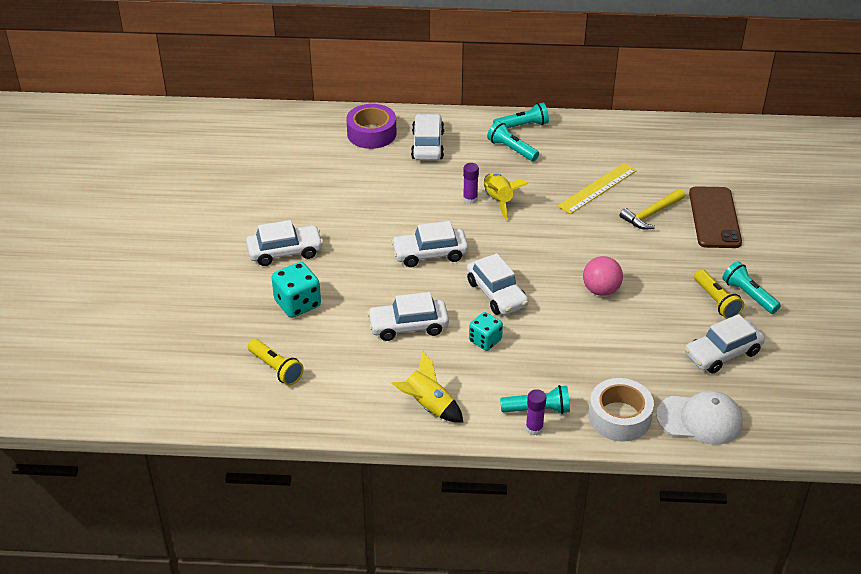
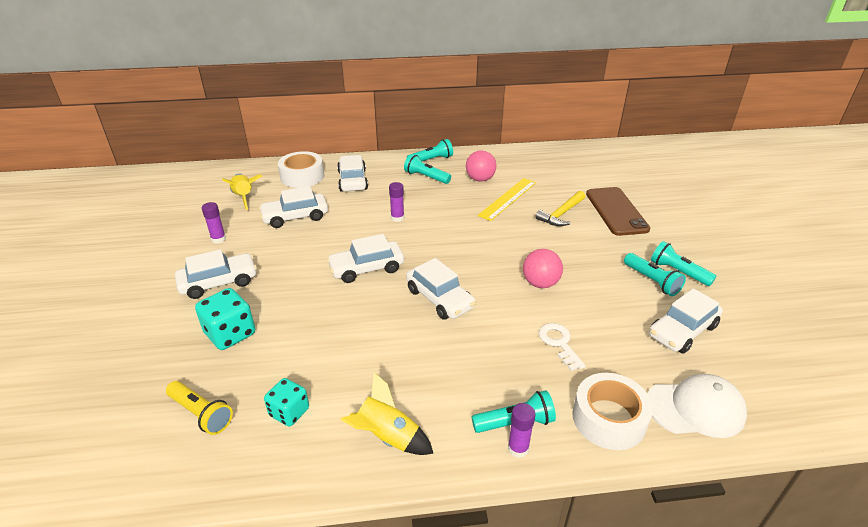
camera: 10 degrees left, 5 degrees down
(282, 204) = (218, 239): none -> purple glue stick
(371, 133) = (302, 176): purple tape -> white tape
(408, 326) = (353, 343): white car -> white car (295, 217)
(485, 340) = (438, 348): turquoise dice -> turquoise dice (289, 412)
(498, 200) = (423, 216): yellow rocket -> yellow rocket (244, 197)
(573, 159) = (480, 179): none -> pink ball
(599, 350) = (559, 343): none -> white key
(716, 301) = (652, 281): yellow flashlight -> turquoise flashlight

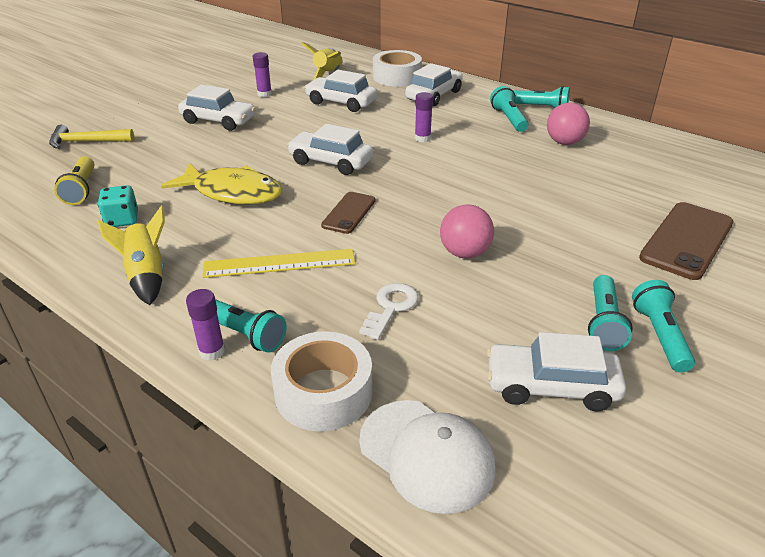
camera: 45 degrees right, 0 degrees up
(230, 334) = (172, 154): turquoise dice -> none
(337, 334) = (232, 193): none -> yellow fish
(440, 298) = (349, 213): white car -> brown phone
(508, 198) = (565, 170): yellow ruler -> yellow ruler (279, 263)
(561, 214) = (605, 210): yellow hammer -> yellow hammer (87, 142)

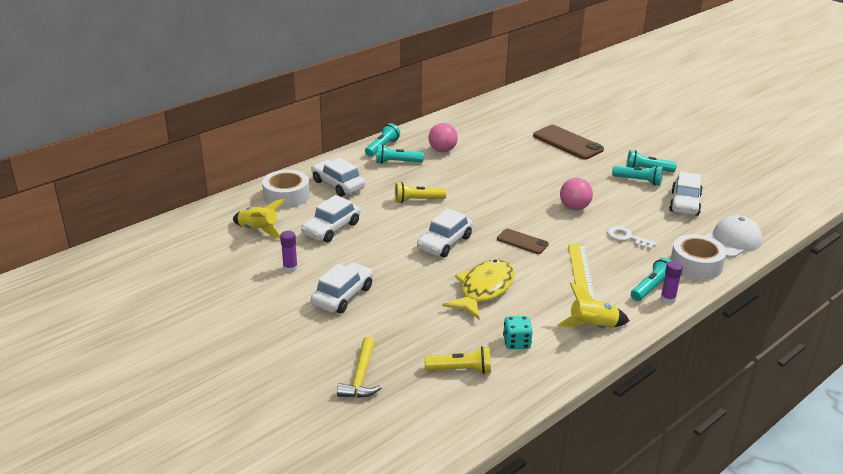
camera: 80 degrees left, 5 degrees down
(422, 138) = (417, 200): purple glue stick -> yellow flashlight

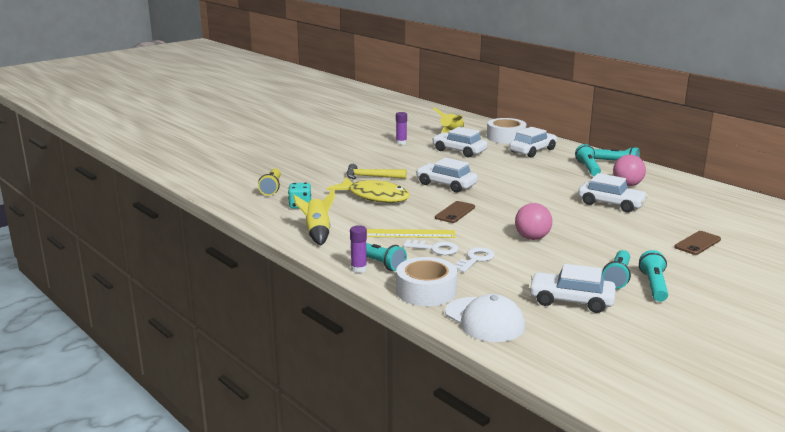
camera: 90 degrees right, 10 degrees down
(343, 296) = (366, 156): white car -> white car (611, 204)
(361, 376) = (273, 163): yellow hammer -> yellow hammer (371, 177)
(417, 200) = (517, 176): yellow flashlight -> none
(567, 143) = (697, 243): brown phone -> brown phone, size x0.59
(611, 256) = (435, 249): none -> white key

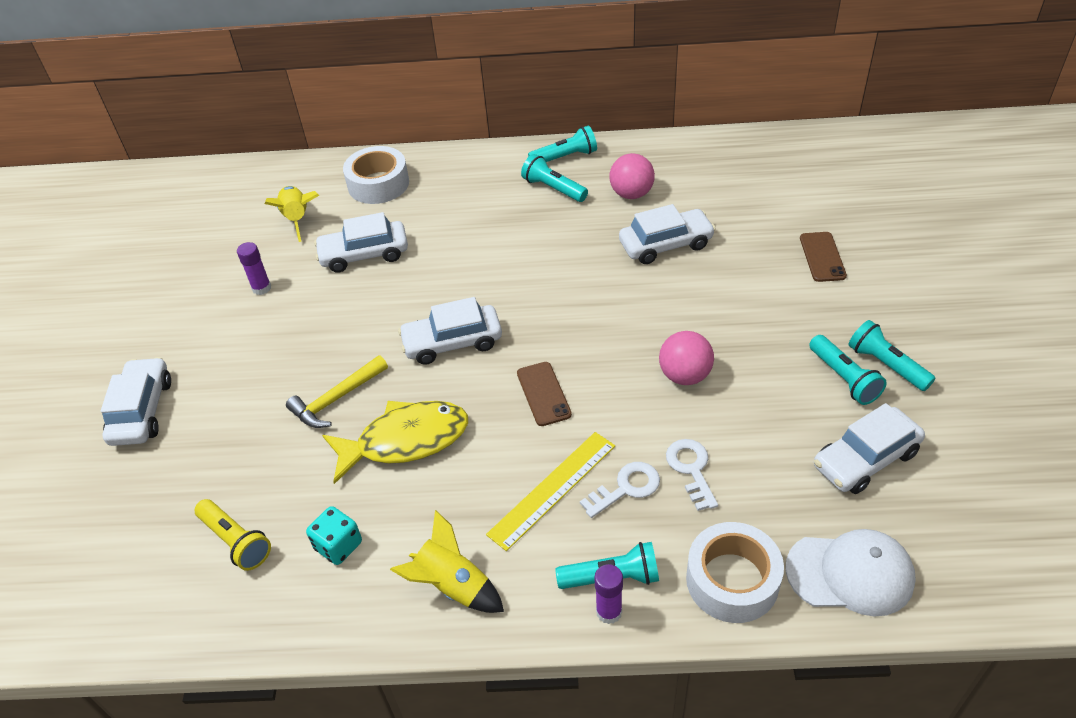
camera: 45 degrees left, 25 degrees up
(532, 151) = (448, 193): white car -> white car (142, 411)

